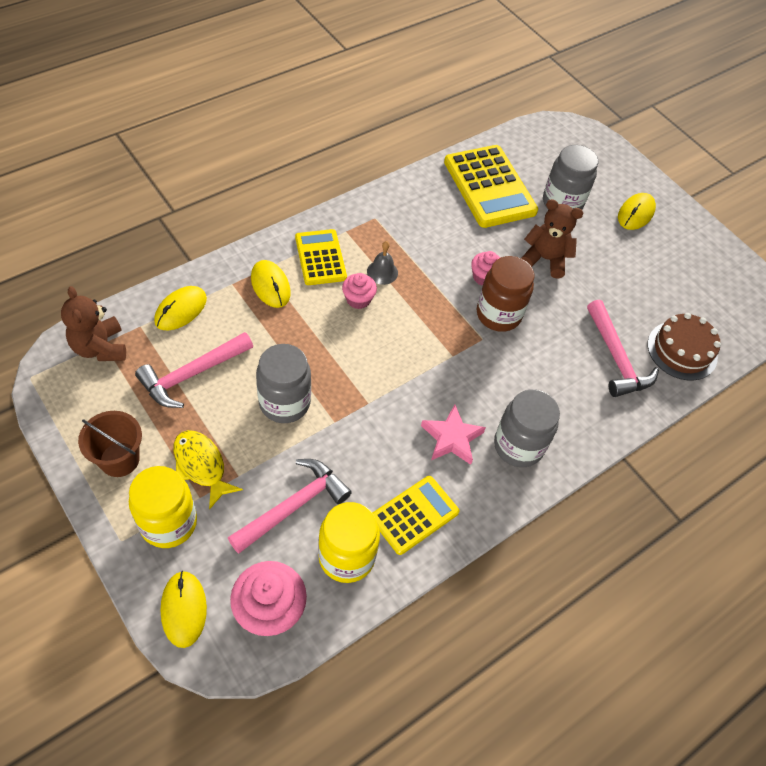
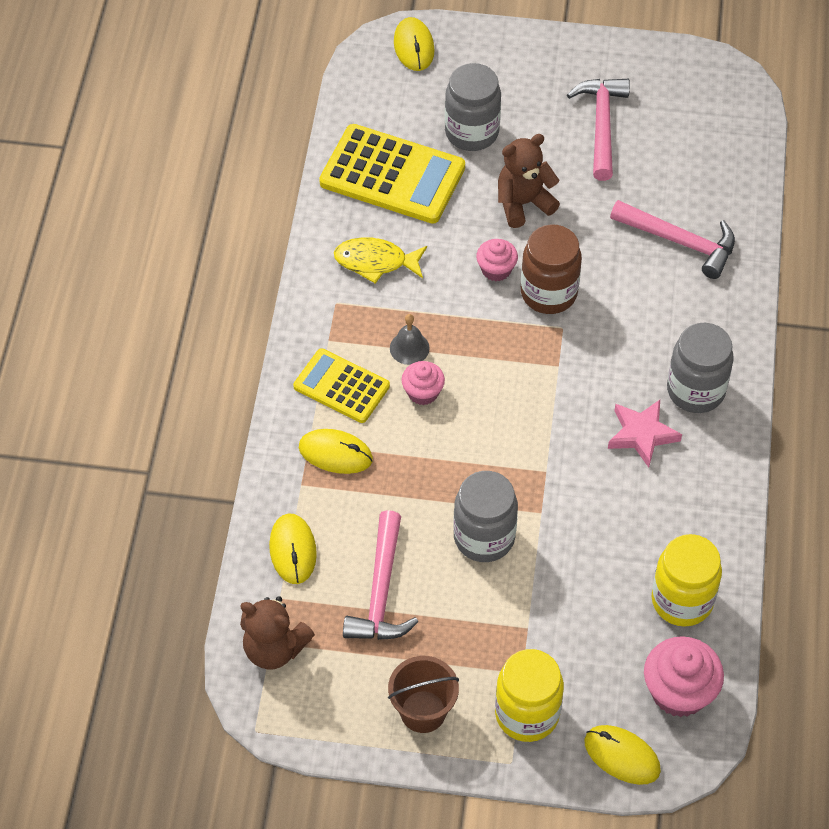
camera: 40 degrees left, 0 degrees up
(201, 466) = (491, 650): yellow fish -> yellow fish (375, 262)
(293, 506) = (597, 605): pink hammer -> pink hammer (601, 125)
(414, 515) = (689, 521): yellow calculator -> none
(636, 213) = (542, 84): yellow mouse -> yellow mouse (414, 46)
(682, 350) = (719, 185): brown cake -> none

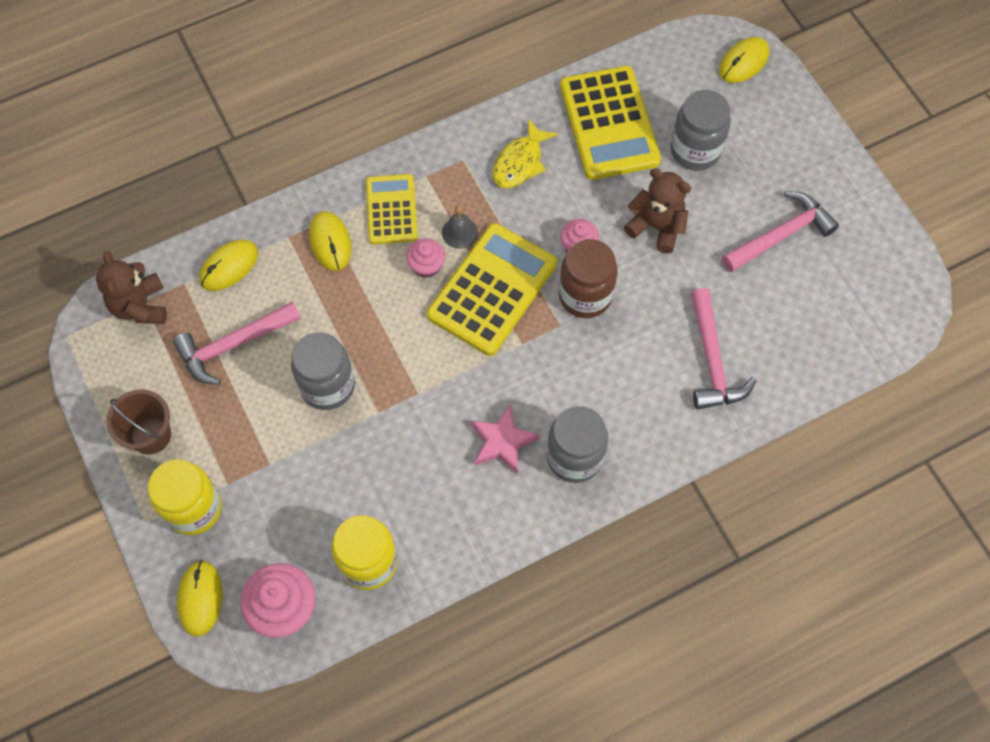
camera: 55 degrees right, 10 degrees up
(375, 262) = (520, 162): yellow fish -> yellow fish turned 120 degrees counterclockwise
(487, 357) = (492, 289): none -> yellow calculator

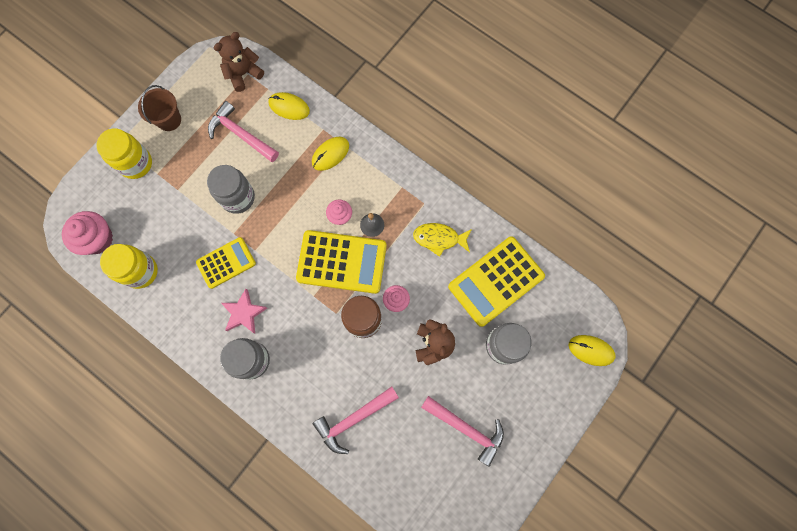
camera: 65 degrees right, 10 degrees up
(200, 598) = (86, 193): yellow mouse -> none
(391, 210) = (368, 178): yellow calculator -> yellow calculator (226, 263)

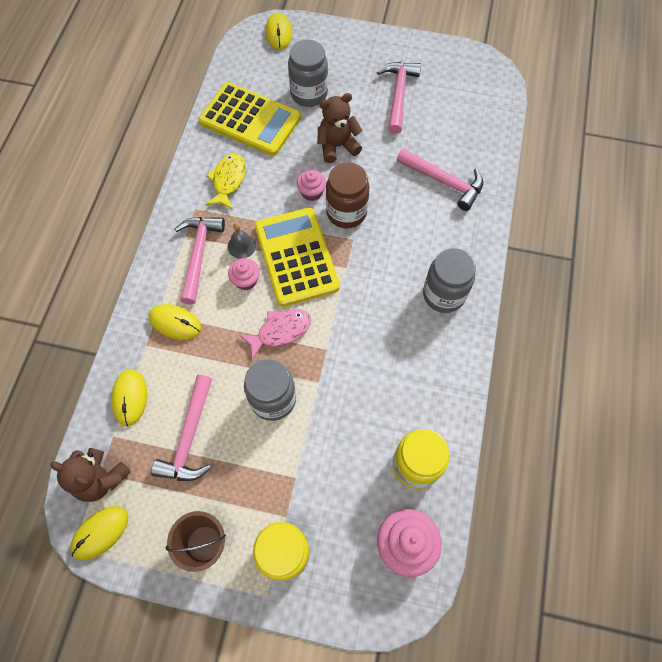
camera: 115 degrees left, 10 degrees down
(210, 64) = (100, 533): none -> yellow mouse
(226, 263) = (356, 372): yellow calculator -> none
(244, 313) = (400, 326): pink star -> none
(285, 224) = (280, 331): none -> pink fish
(379, 190) = (198, 255): none -> pink hammer
(439, 238) = (228, 180): yellow fish -> yellow fish turned 150 degrees counterclockwise

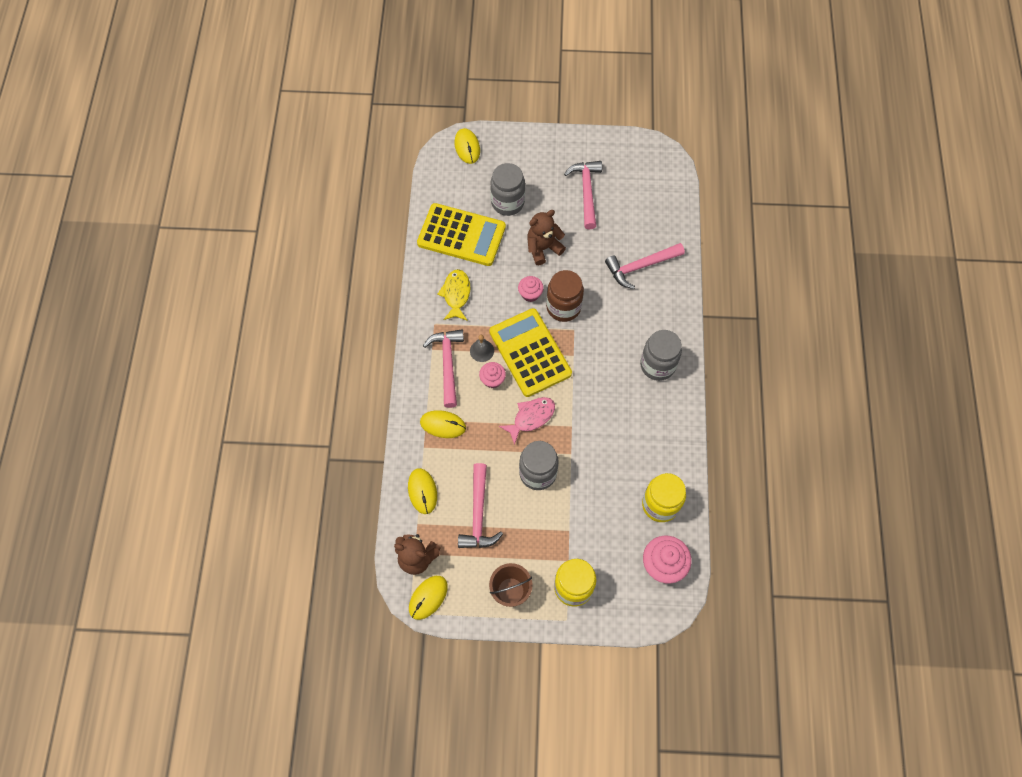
camera: 10 degrees left, 0 degrees up
(444, 181) = (640, 266): pink hammer -> pink hammer turned 135 degrees clockwise

